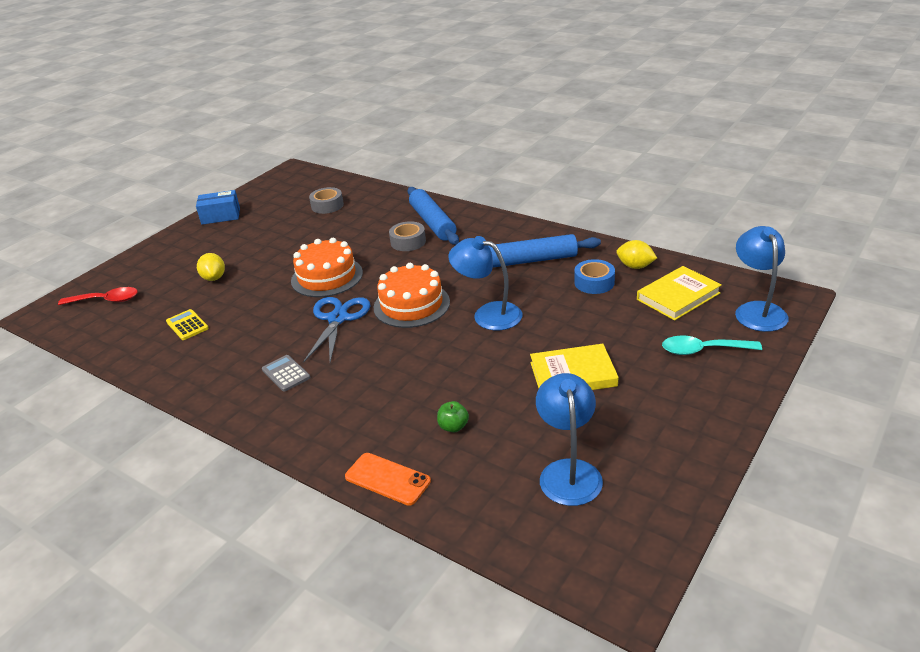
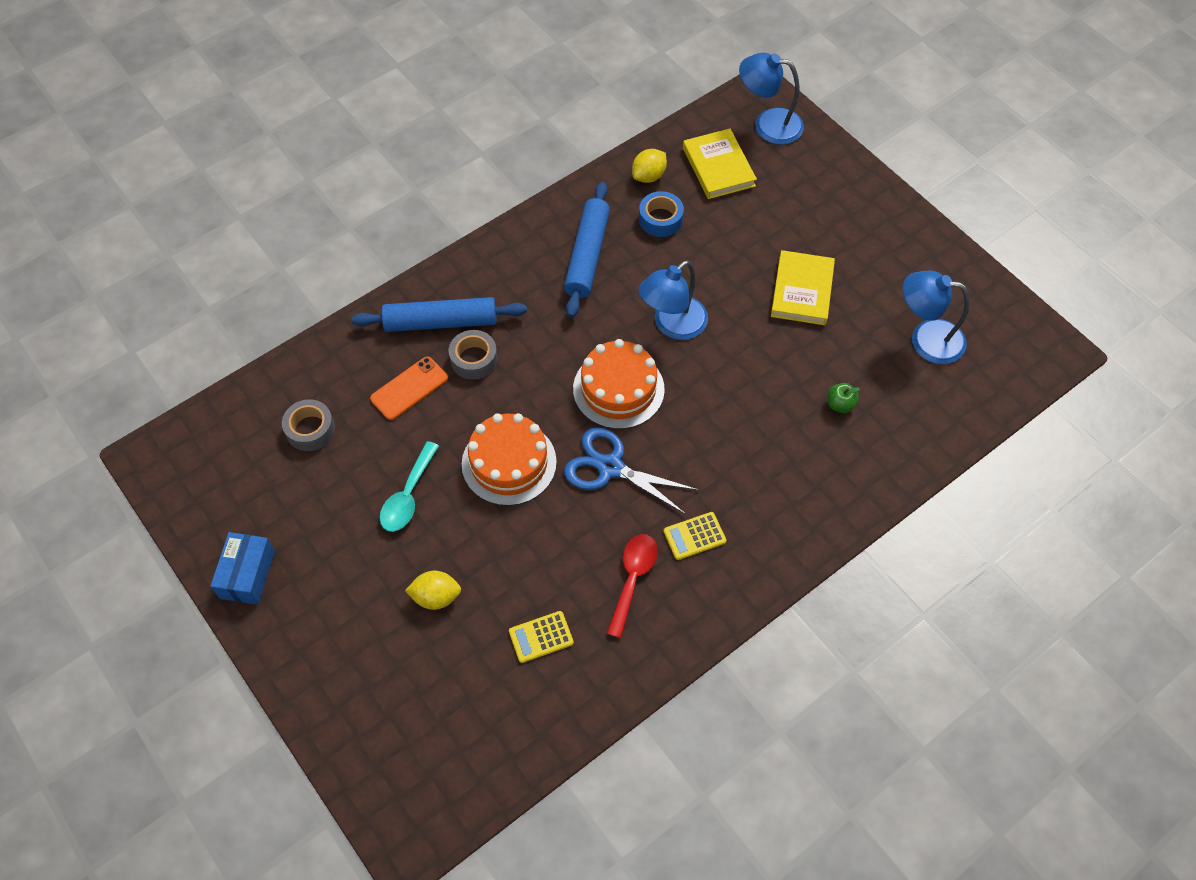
camera: 75 degrees left, 25 degrees up
(106, 300) = (419, 745): red spoon -> red spoon (632, 579)
(286, 373) = (694, 536): grey calculator -> yellow calculator
(387, 479) = (891, 473): orange phone -> orange phone (409, 388)
(703, 350) = (808, 187): turquoise spoon -> turquoise spoon (408, 496)

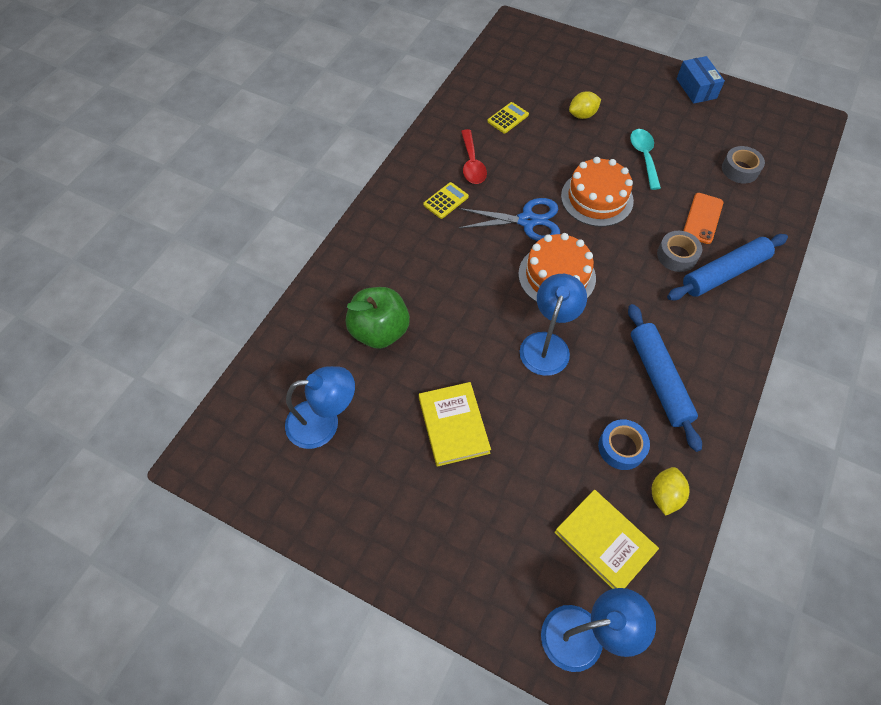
camera: 155 degrees right, 0 degrees up
(840, 405) = (379, 331): green apple -> green apple, size x2.26

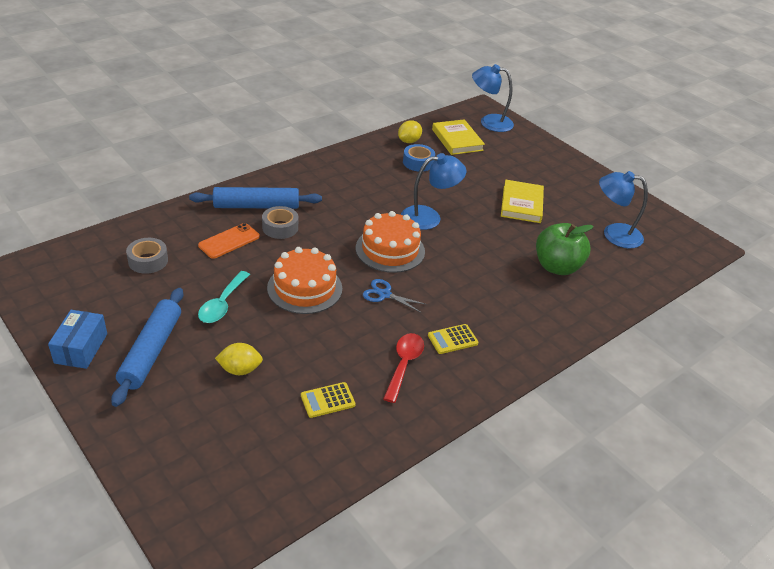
camera: 160 degrees left, 20 degrees down
(527, 221) = (384, 294): blue scissors -> blue scissors, size x0.61
(547, 344) = (429, 217): blue lamp -> blue lamp turned 150 degrees counterclockwise
(659, 379) = (366, 177): blue rolling pin -> blue rolling pin (151, 351)

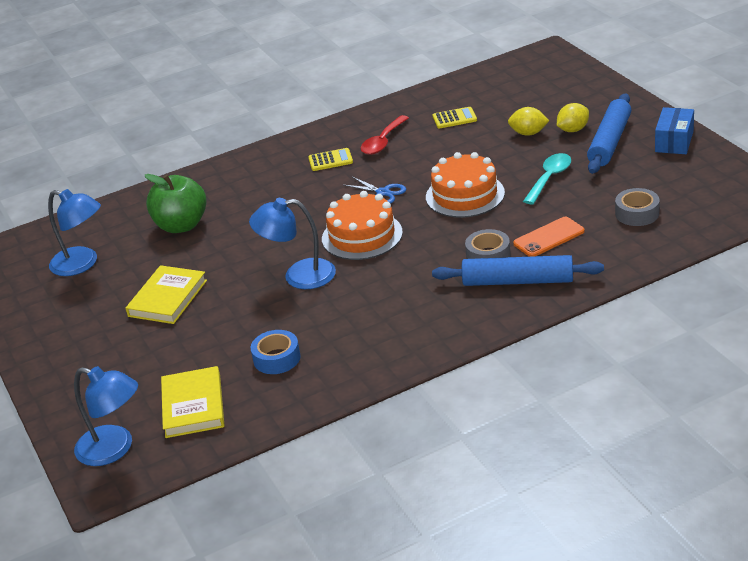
camera: 160 degrees left, 5 degrees down
(409, 141) = (273, 399): yellow lemon -> yellow lemon (573, 130)

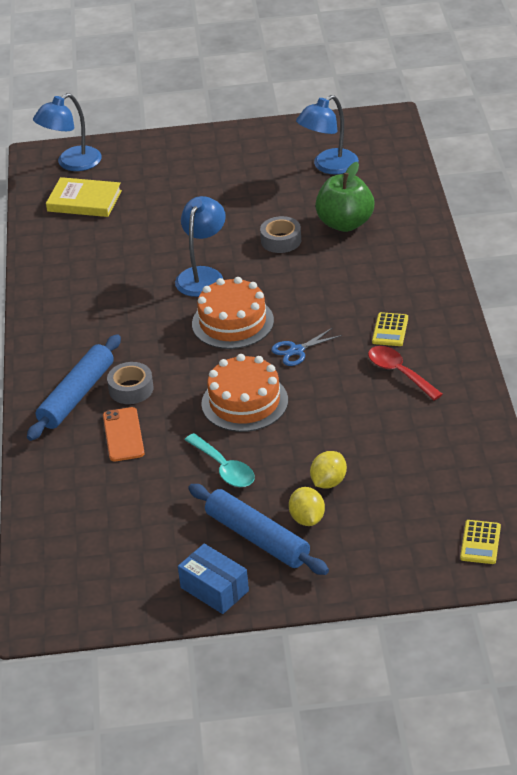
camera: 110 degrees right, 5 degrees up
(167, 298) = (235, 204): yellow book -> none
(277, 358) = (101, 246): blue tape -> none
(454, 118) = (408, 436): yellow calculator -> yellow calculator (480, 542)
(637, 213) = (107, 507): grey tape -> grey tape (281, 240)

